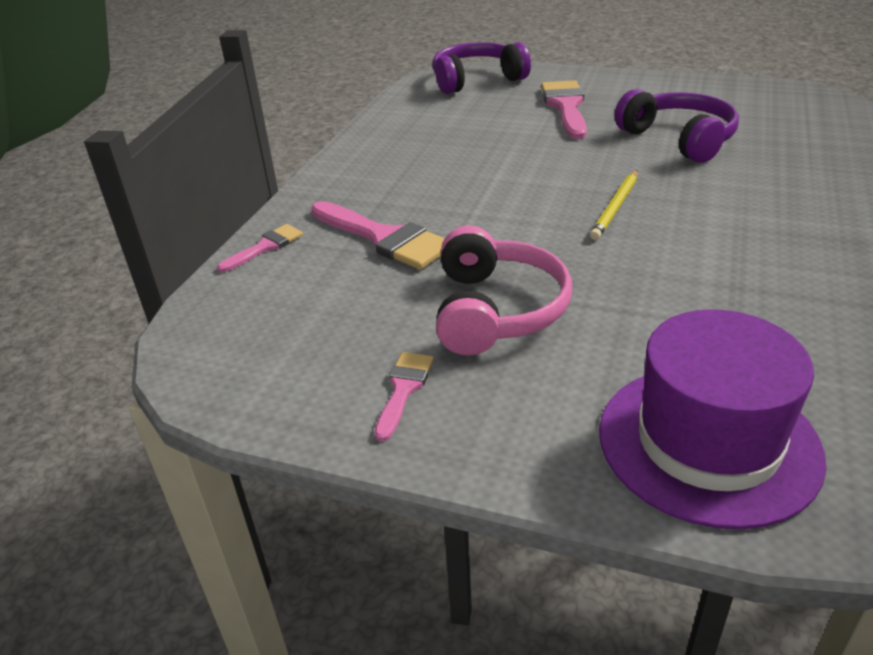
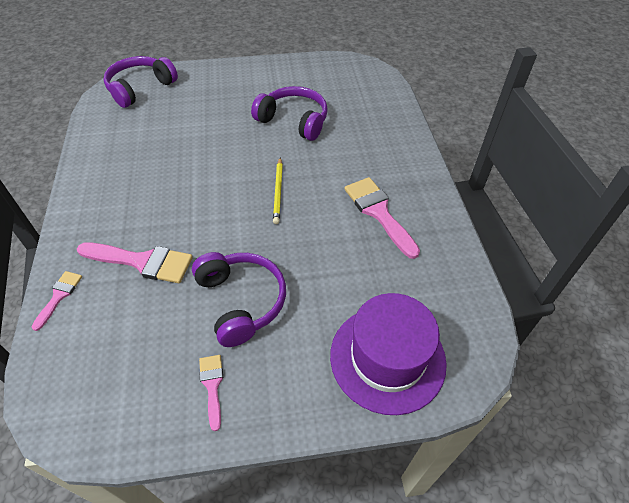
camera: 30 degrees left, 15 degrees up
(496, 310) = (241, 301): pink headphones -> purple headphones
(566, 107) = (213, 104): pink brush -> pink brush (378, 212)

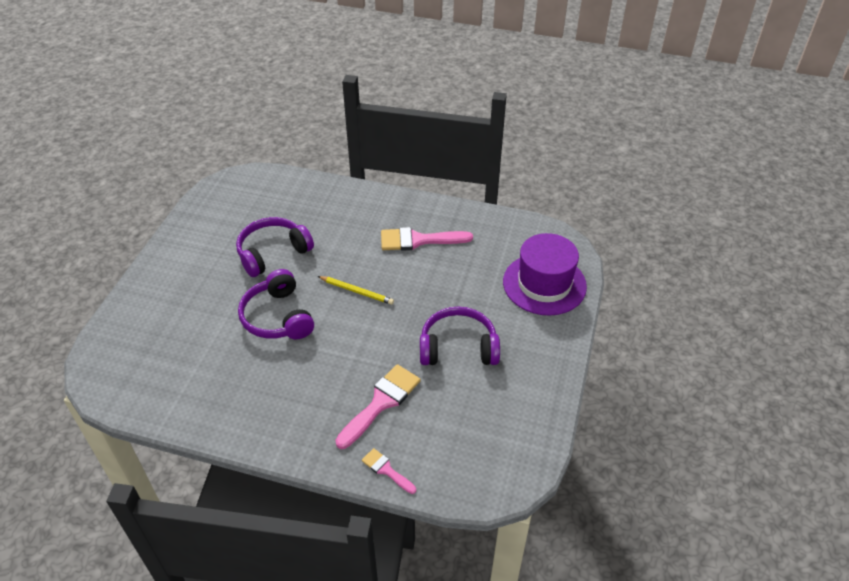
camera: 65 degrees left, 5 degrees down
(140, 88) = (120, 357): purple headphones -> purple headphones (277, 317)
(212, 386) = (522, 383): pink brush -> none

